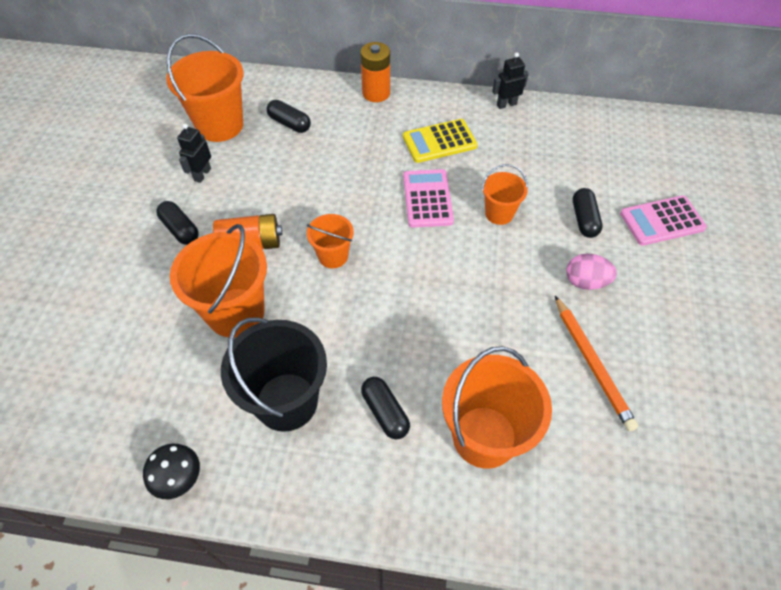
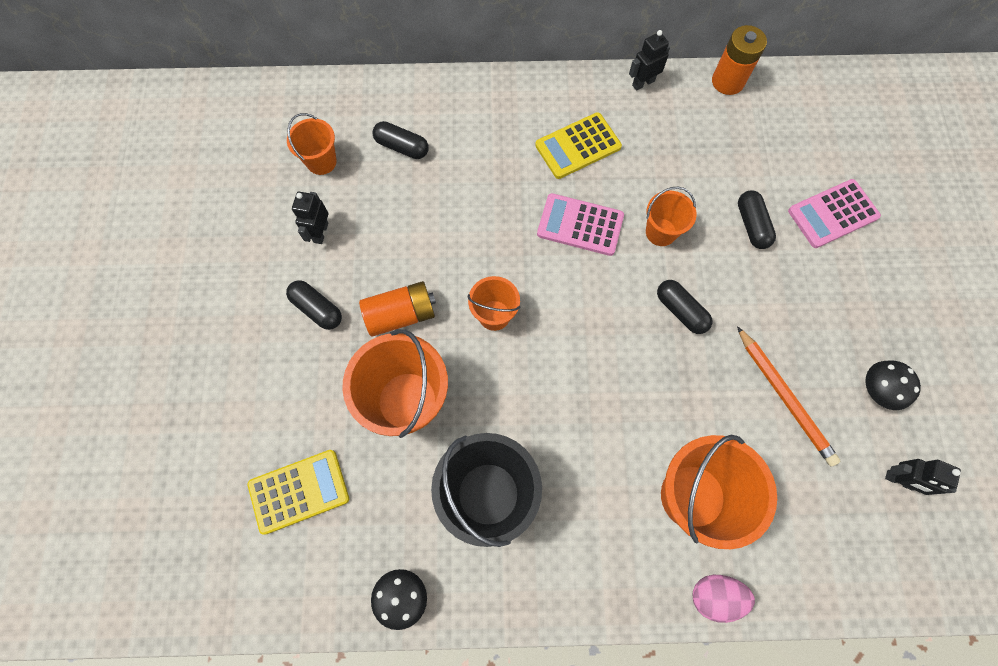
camera: 10 degrees left, 15 degrees up
(114, 370) = (299, 491): none -> yellow calculator
(220, 125) = (321, 161): orange bucket -> orange bucket, size x0.55
(376, 93) = (491, 88): orange battery -> orange battery (727, 81)
(385, 412) = (590, 488): black capsule -> black capsule (680, 311)
(427, 199) = (580, 225): pink calculator -> pink calculator turned 60 degrees counterclockwise
(585, 282) = (764, 302): pink egg -> pink egg (715, 596)
(686, 372) = (877, 390): none -> black mushroom
(699, 457) = (899, 480): none -> black robot

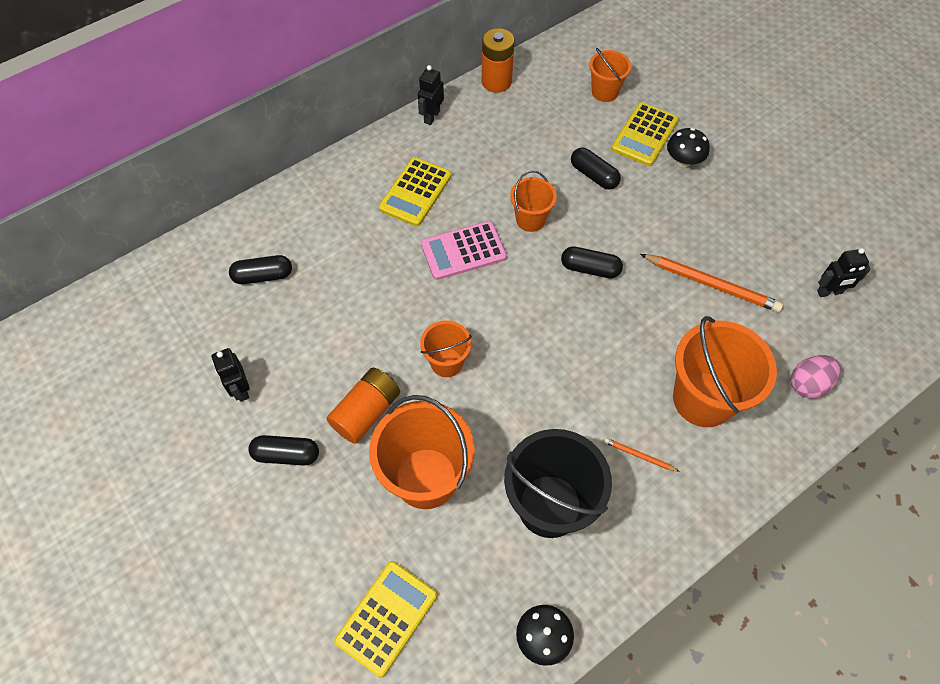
camera: 35 degrees left, 10 degrees down
(321, 161) = (196, 330): orange bucket -> orange bucket (604, 92)
(596, 506) = (639, 455): none -> orange pencil
(715, 596) = (774, 460): pink egg -> pink egg (808, 384)
(833, 214) = (644, 135): pink calculator -> yellow calculator
(877, 390) = (768, 239): black mushroom -> black mushroom (683, 161)

